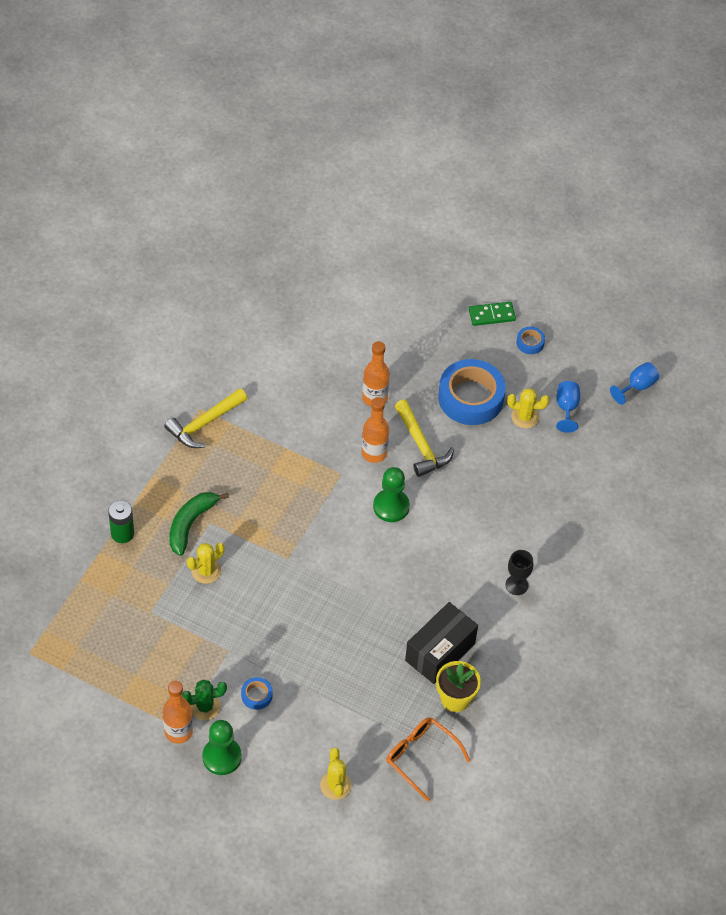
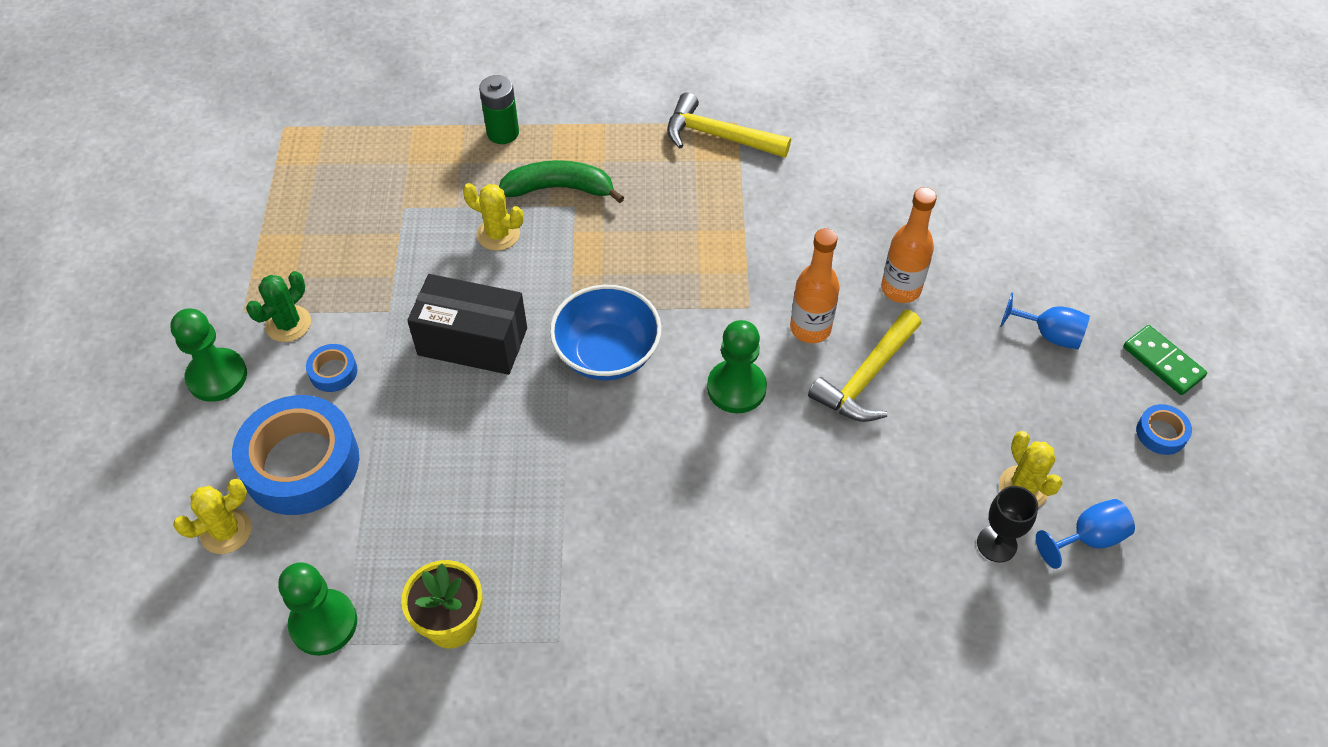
camera: 65 degrees right, 0 degrees up
(178, 732) = (236, 313): orange bottle -> none
(205, 706) = (288, 324): green cactus -> green cactus turned 75 degrees clockwise
(330, 555) = (607, 354): none -> blue bowl
(421, 757) = (323, 623): orange glasses -> green pawn
(440, 652) = (524, 564): black box -> black box (472, 341)
(470, 398) = (997, 401): blue tape -> blue tape (301, 463)
(516, 585) = (709, 617): black goblet -> black goblet (997, 544)
(637, 386) = (1219, 626): blue goblet -> blue goblet (1049, 334)

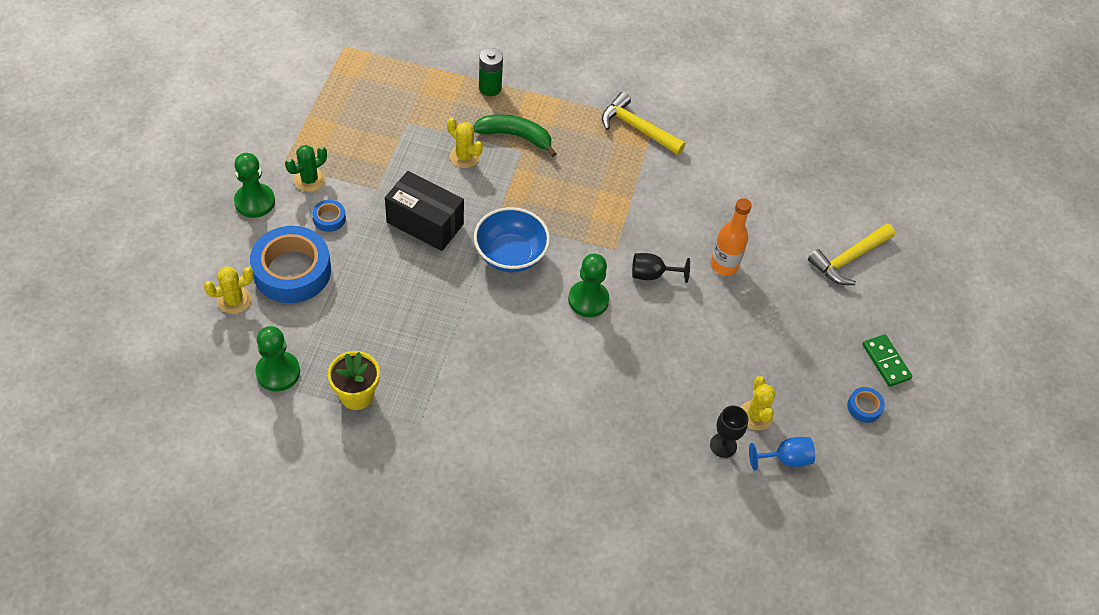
camera: 10 degrees right, 0 degrees up
(810, 328) = (652, 275): orange bottle -> black goblet
(866, 377) = (678, 317): yellow hammer -> yellow hammer (848, 259)
(1049, 334) = (814, 322): blue goblet -> none

